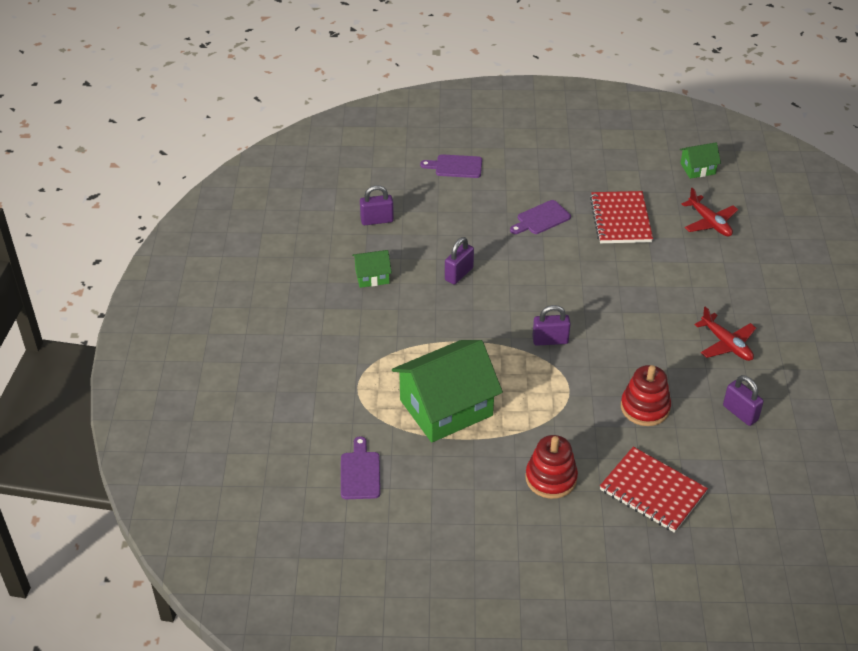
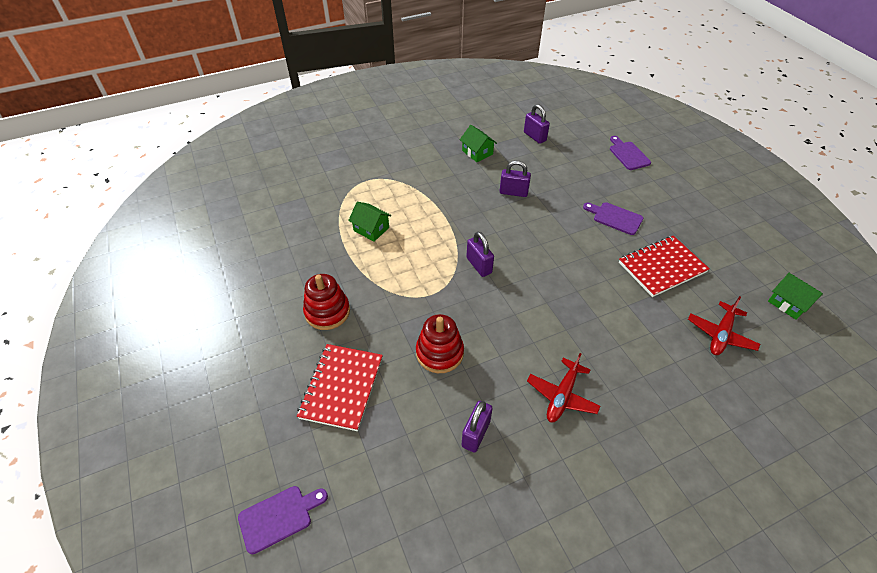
camera: 65 degrees right, 5 degrees up
(360, 473) = (288, 207): purple cutting board -> purple cutting board (279, 517)
(446, 408) = (371, 229): green house -> green house, size x0.47

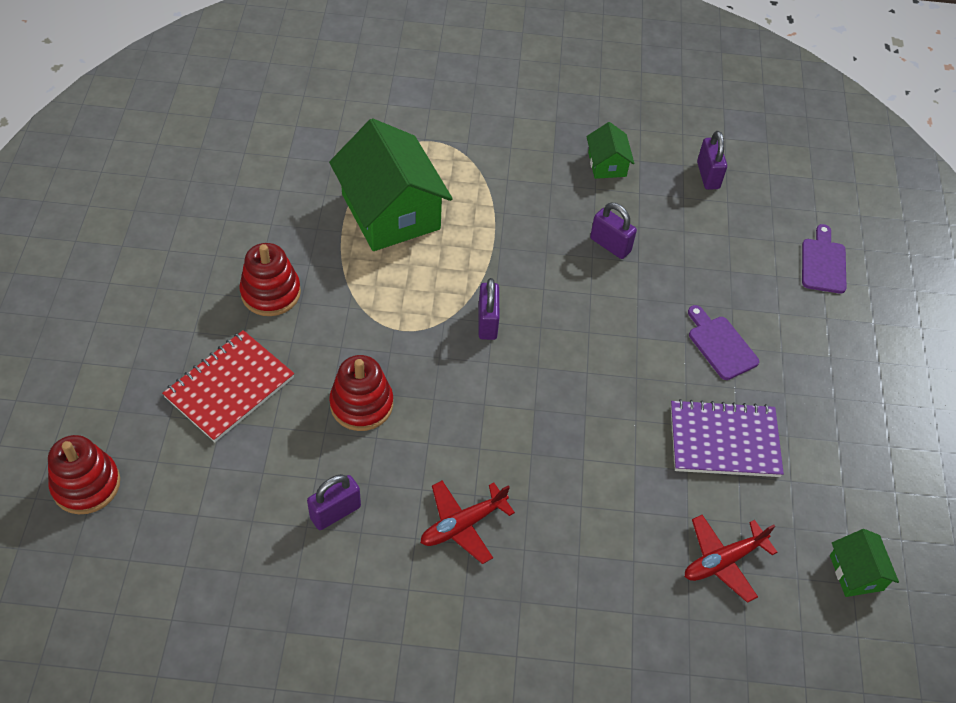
camera: 25 degrees right, 5 degrees up
(279, 517) = (86, 484): purple cutting board -> red stacking toy
(371, 229) = (391, 211): green house -> green house, size x2.14
(661, 267) = (724, 441): red notebook -> purple notebook

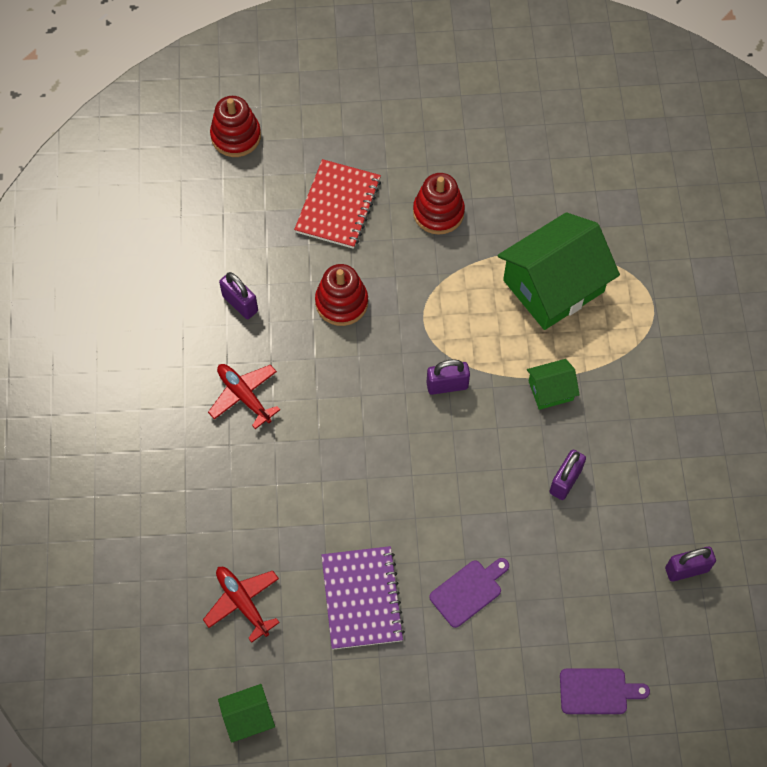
camera: 85 degrees right, 10 degrees up
(229, 387) = (338, 206): red notebook -> red notebook turned 75 degrees clockwise
(607, 164) = (671, 468): green house -> green house (550, 390)

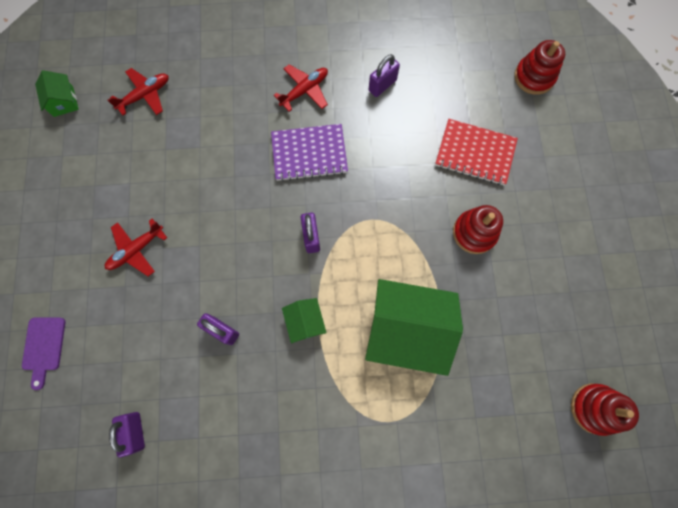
camera: 90 degrees right, 10 degrees up
(341, 302) = (385, 157): red stacking toy -> red stacking toy (594, 408)
(362, 598) = (139, 173): purple notebook -> purple notebook (309, 154)
(468, 591) = (136, 250): purple cutting board -> red plane
(553, 286) = (406, 329): green house -> green house turned 45 degrees counterclockwise

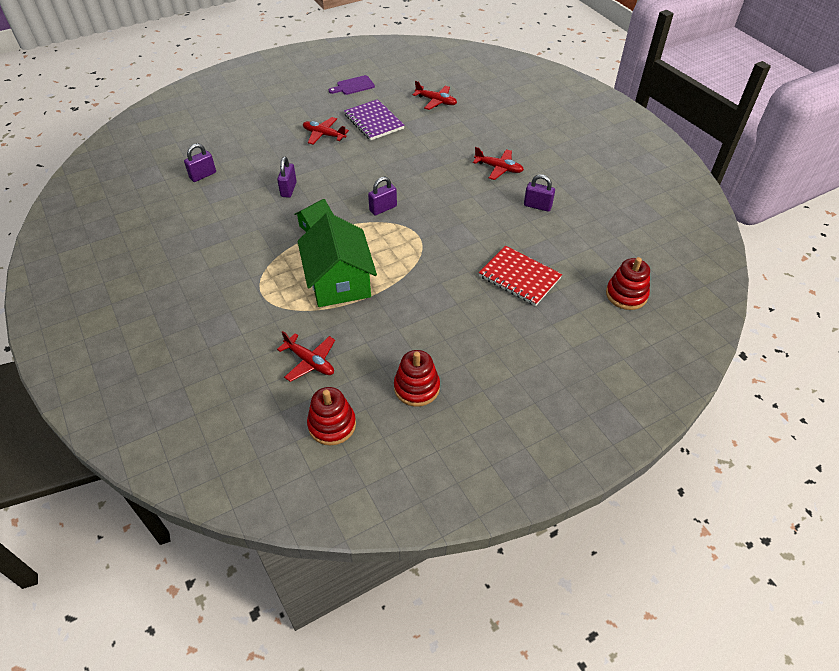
camera: 65 degrees right, 25 degrees down
(44, 347) = (240, 122): purple cutting board -> purple cutting board (353, 86)
(63, 101) = (406, 73): green house -> none
(309, 154) = (449, 187): purple notebook -> purple notebook (374, 121)
(474, 233) = (446, 298): red stacking toy -> red stacking toy (416, 387)
(475, 153) = (519, 277): red notebook -> red notebook turned 45 degrees counterclockwise
(508, 402) = (310, 362): none -> red plane

